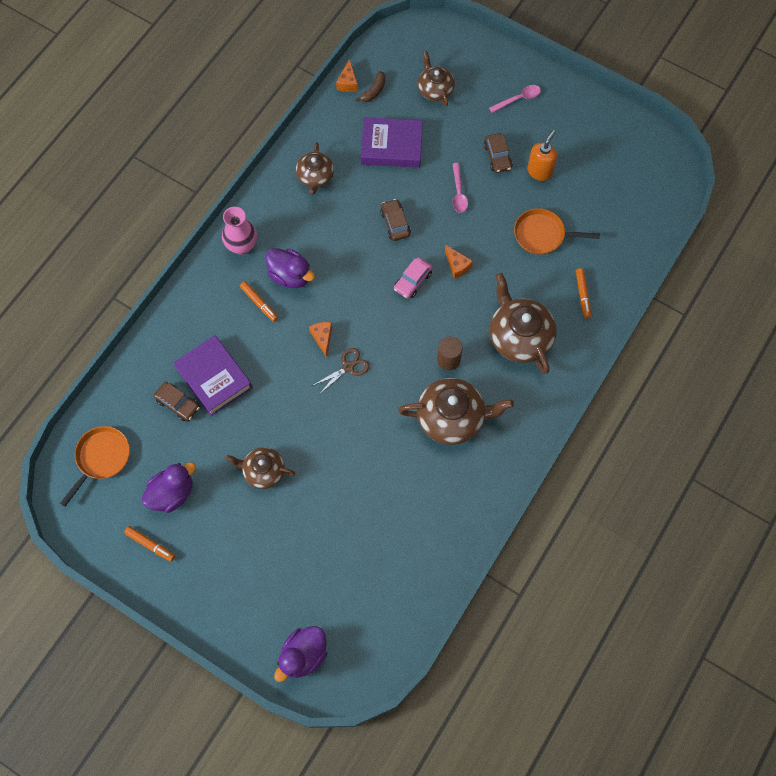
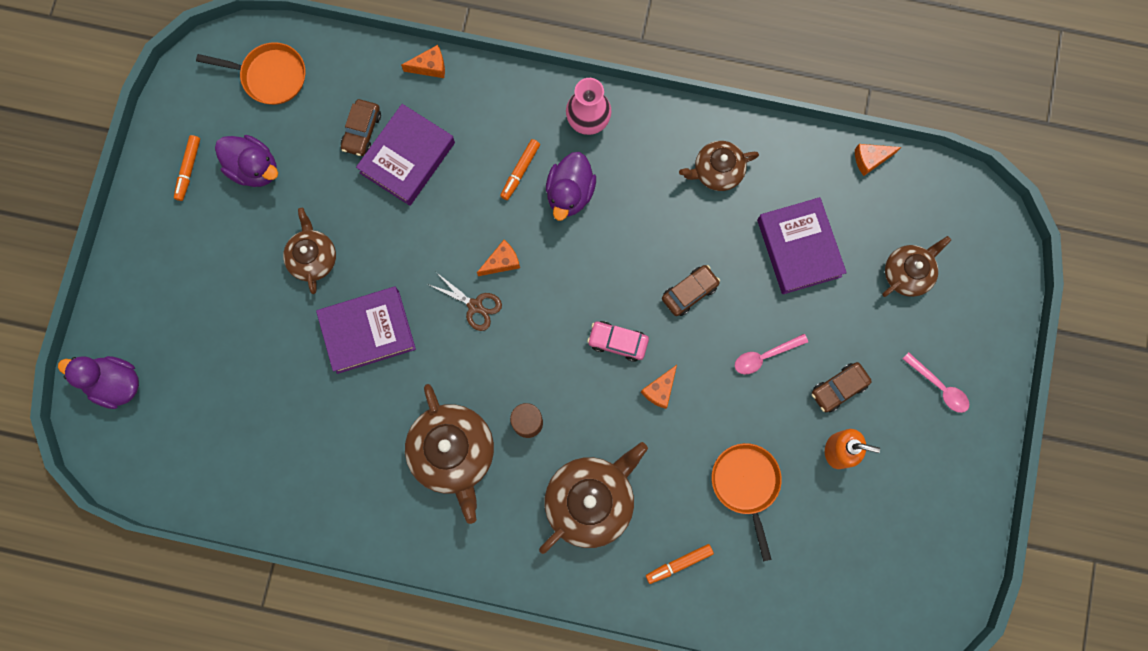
camera: 70 degrees right, 10 degrees up
(149, 339) = (430, 67): none -> orange cheese
(337, 449) = (368, 331): none -> purple book
(374, 91) = (871, 196): brown banana -> none

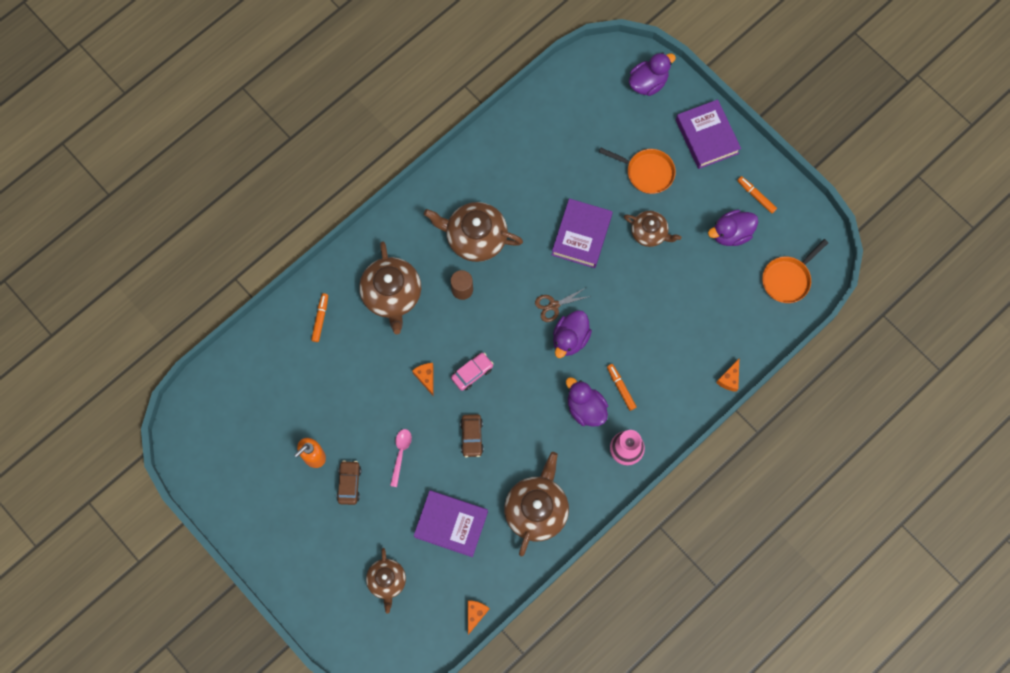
camera: 125 degrees right, 5 degrees down
(362, 131) = (713, 310): brown car -> none
(407, 157) = (676, 326): purple book -> purple book (707, 136)
(502, 262) = (570, 339): orange cheese -> purple duck
(717, 171) = (536, 509): brown teapot -> brown teapot, size x1.64
(746, 484) = (335, 388): orange pan -> orange pan (646, 172)
(939, 387) = (305, 546): pink spoon -> none

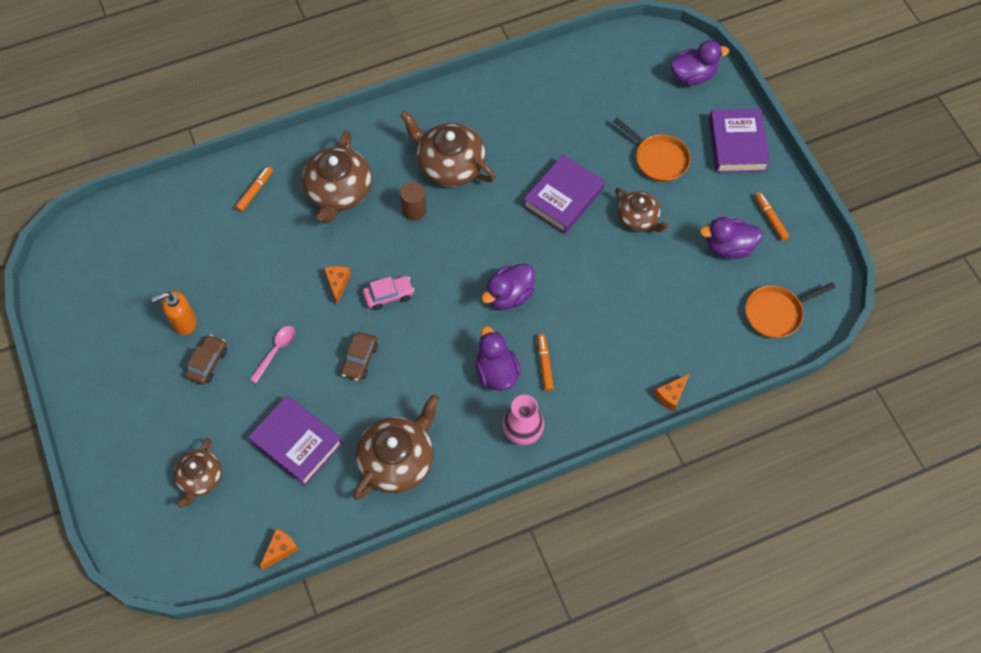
camera: 20 degrees right, 10 degrees down
(553, 305) = (505, 257): brown scissors -> none

